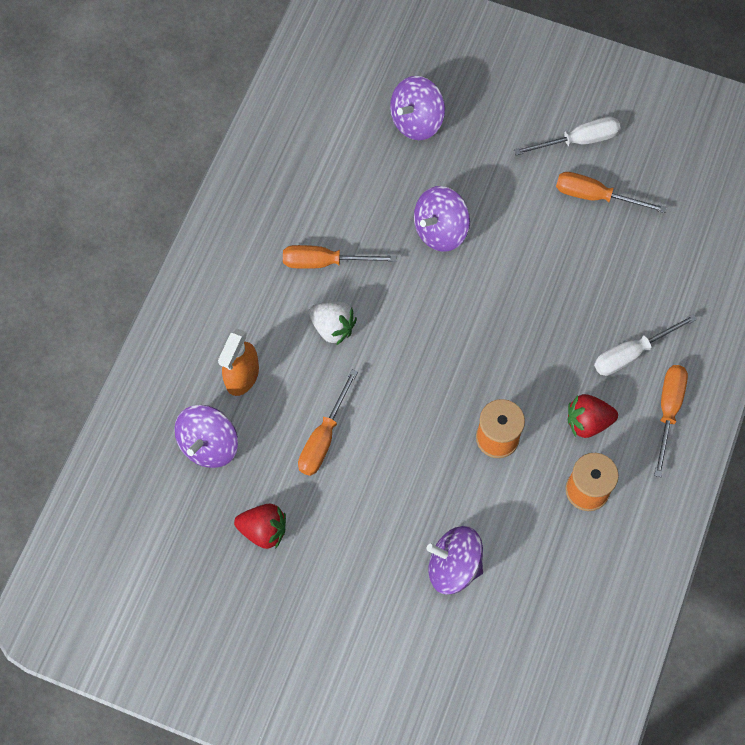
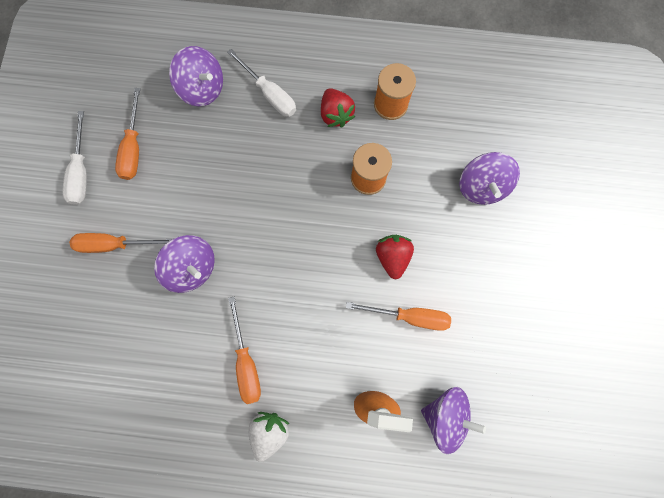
camera: 105 degrees left, 10 degrees up
(263, 530) = (503, 343): red strawberry -> red strawberry (392, 257)
(332, 327) = (308, 336): white strawberry -> white strawberry (269, 431)
(416, 121) = (84, 316): purple spinning top -> purple spinning top (203, 88)
(578, 140) = (81, 172): white screwdriver -> white screwdriver turned 150 degrees counterclockwise
(668, 410) = (310, 60): orange screwdriver -> orange screwdriver (114, 244)

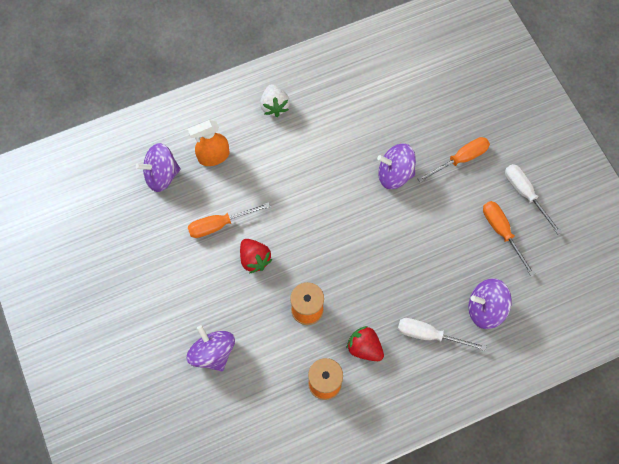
camera: 150 degrees right, 10 degrees down
(246, 362) = (316, 136): orange screwdriver -> none

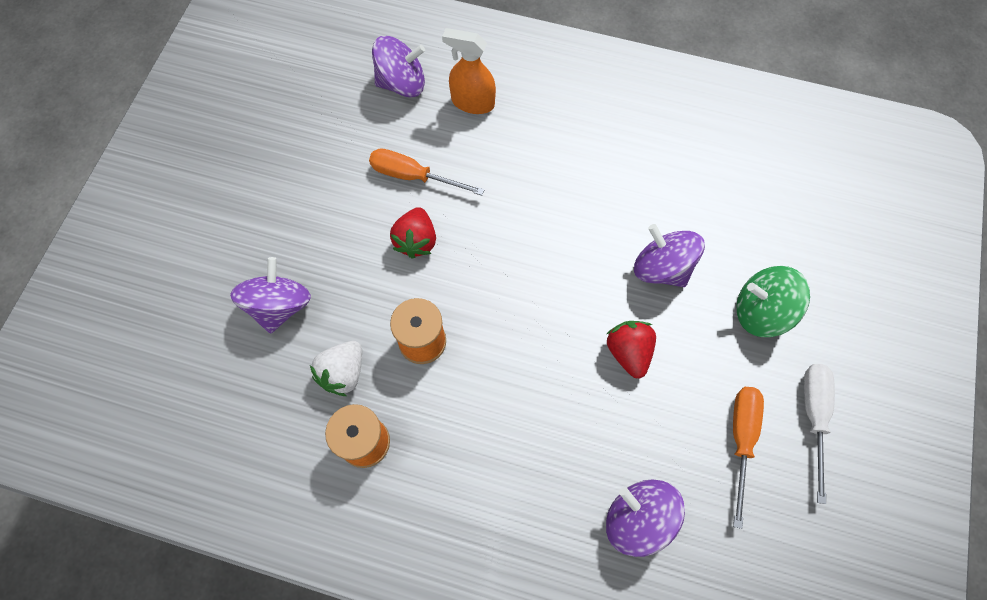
camera: 40 degrees right, 0 degrees up
(161, 175) = (402, 83): purple spinning top -> purple spinning top turned 150 degrees clockwise
(274, 106) = (586, 97): white strawberry -> white strawberry (343, 373)
(364, 348) = (447, 440): red strawberry -> red strawberry (628, 352)
(429, 335) = (537, 490): white screwdriver -> none
(460, 159) = (760, 311): orange screwdriver -> green spinning top

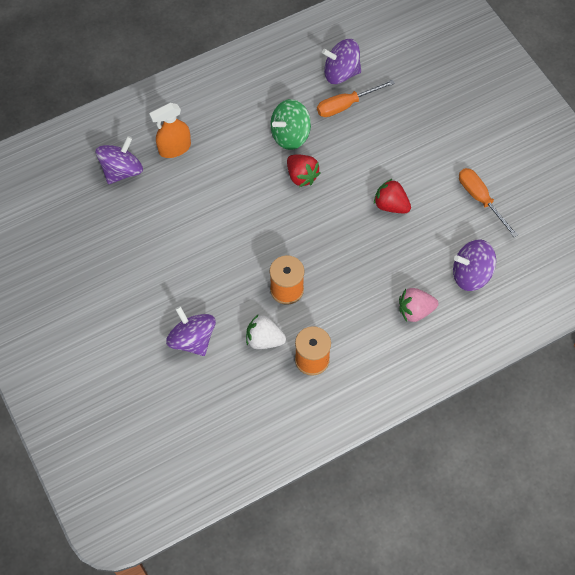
camera: 45 degrees left, 5 degrees down
(343, 373) = (264, 339): white strawberry -> white strawberry turned 120 degrees clockwise
(413, 176) = (187, 214): orange screwdriver -> orange screwdriver (346, 105)
(416, 241) = (227, 245): red strawberry -> red strawberry (301, 176)
(529, 498) = (415, 311): none -> pink strawberry
(661, 268) = (365, 151): purple spinning top -> purple spinning top (341, 73)
(760, 311) = (431, 132): green spinning top -> green spinning top (290, 135)
(813, 416) = (500, 161): white screwdriver -> none

